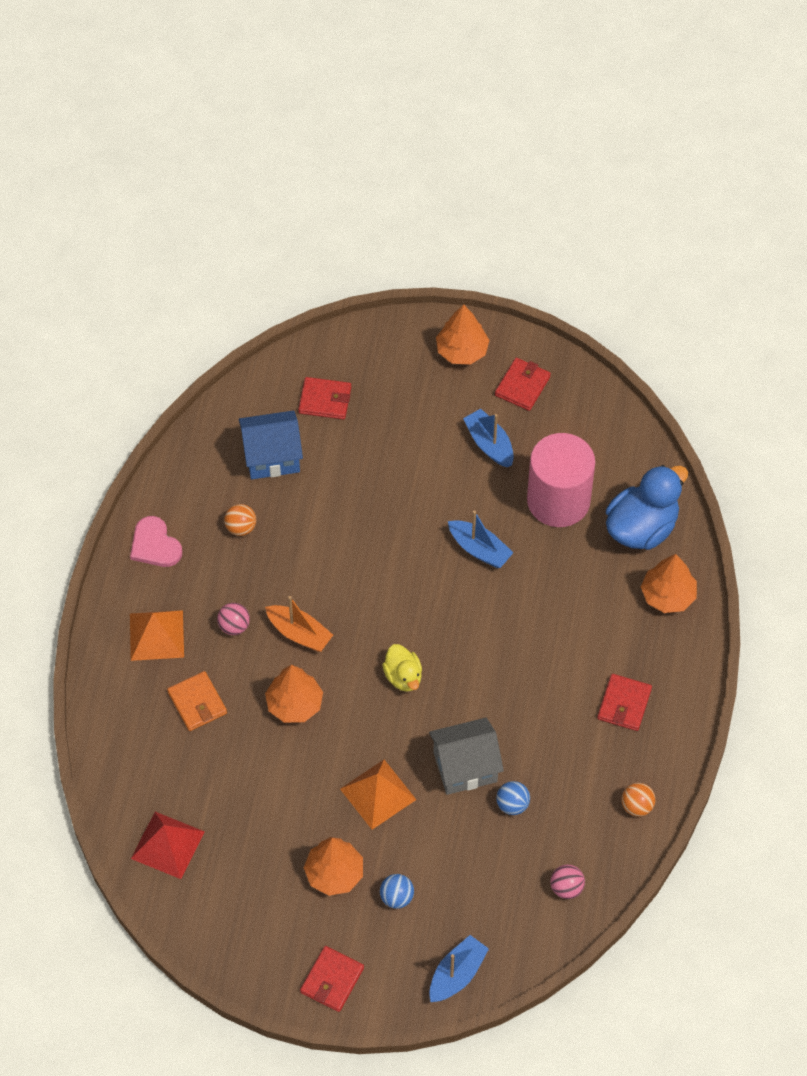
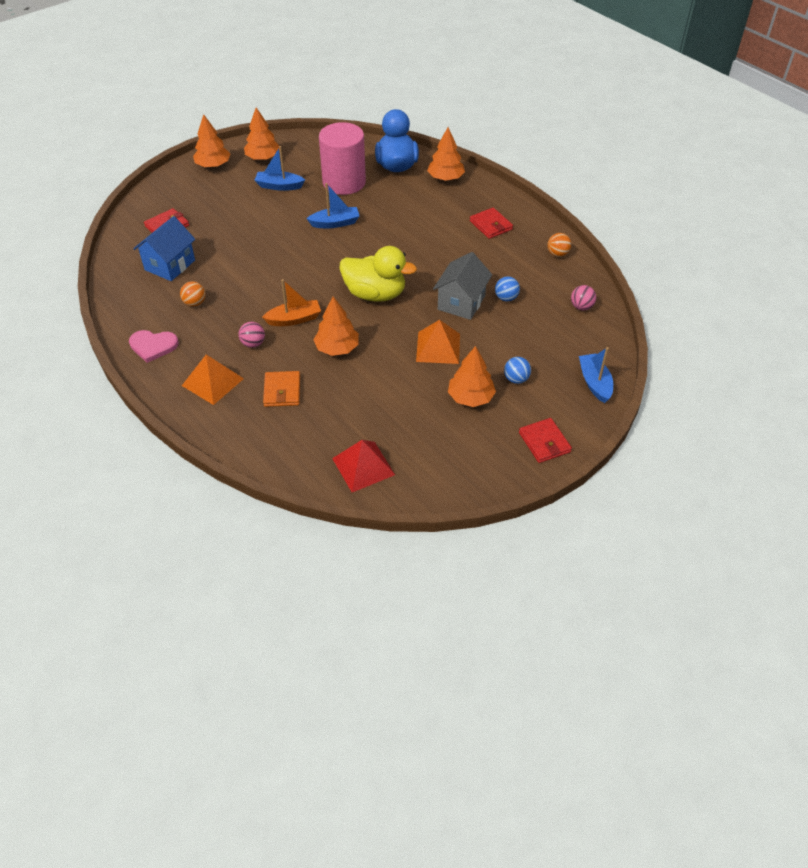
camera: 50 degrees left, 10 degrees down
(197, 703) = (282, 391): orange wallet -> orange wallet turned 75 degrees clockwise
(403, 677) = (375, 294): yellow duck -> yellow duck, size x1.80
(522, 386) = (263, 158): red wallet -> orange tree

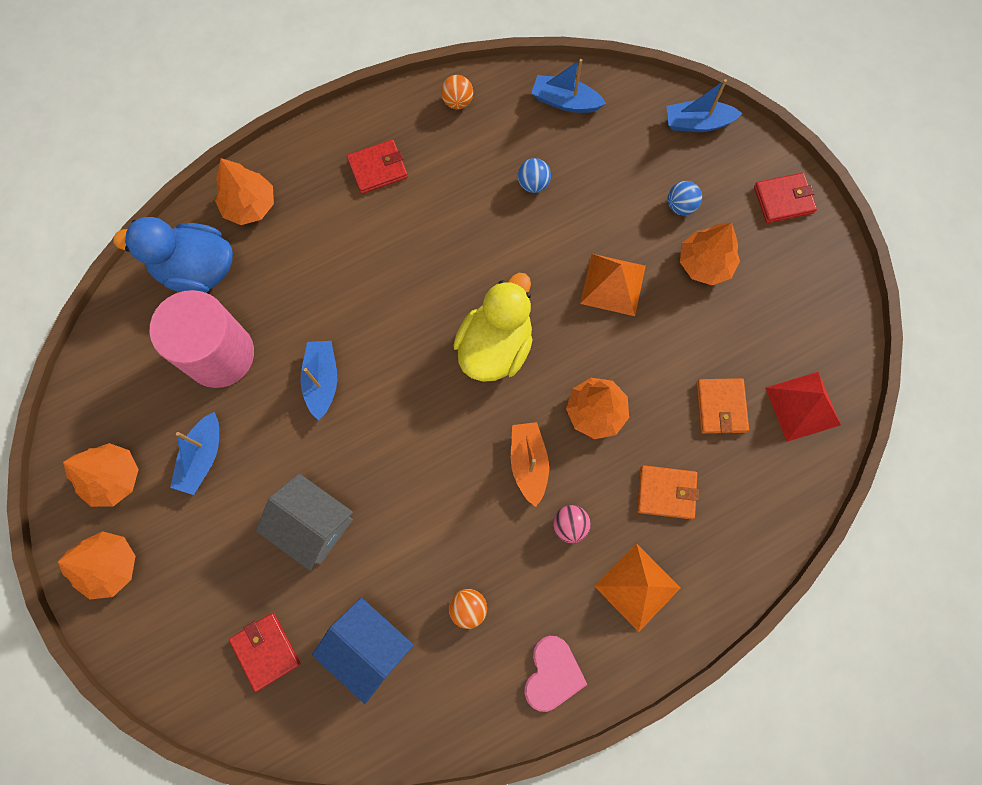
camera: 80 degrees left, 25 degrees up
(353, 416) = (721, 407): none -> orange wallet
(461, 303) = (532, 240): grey house -> grey house (314, 525)
(581, 307) = (565, 101): pink ball -> blue boat

